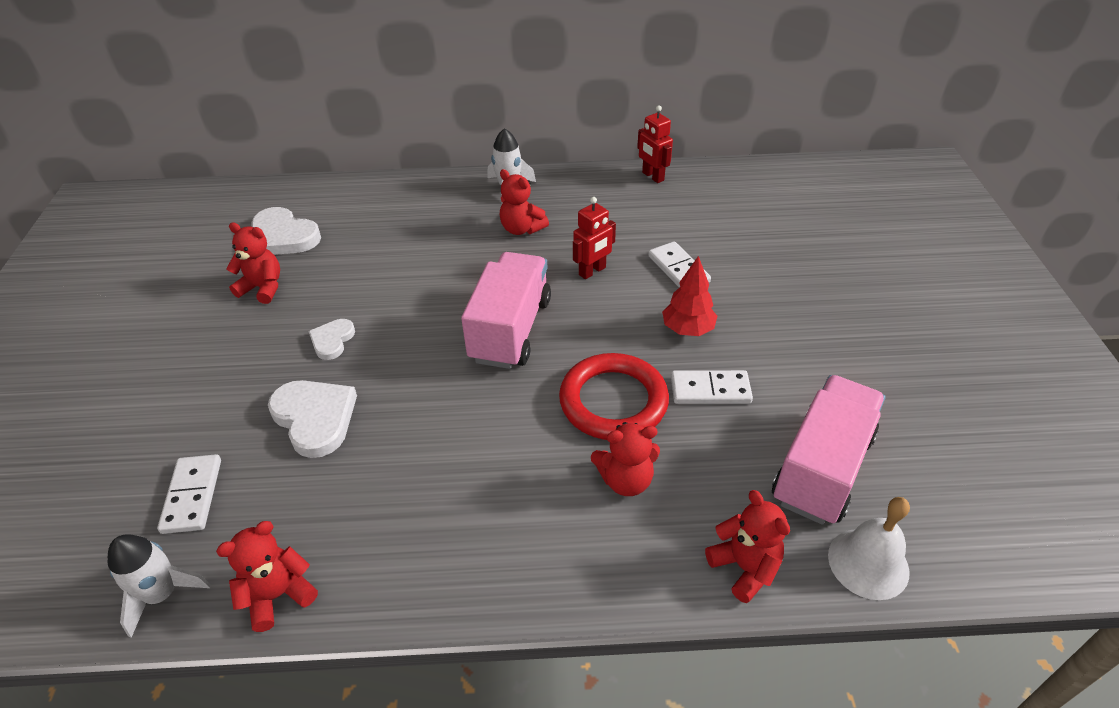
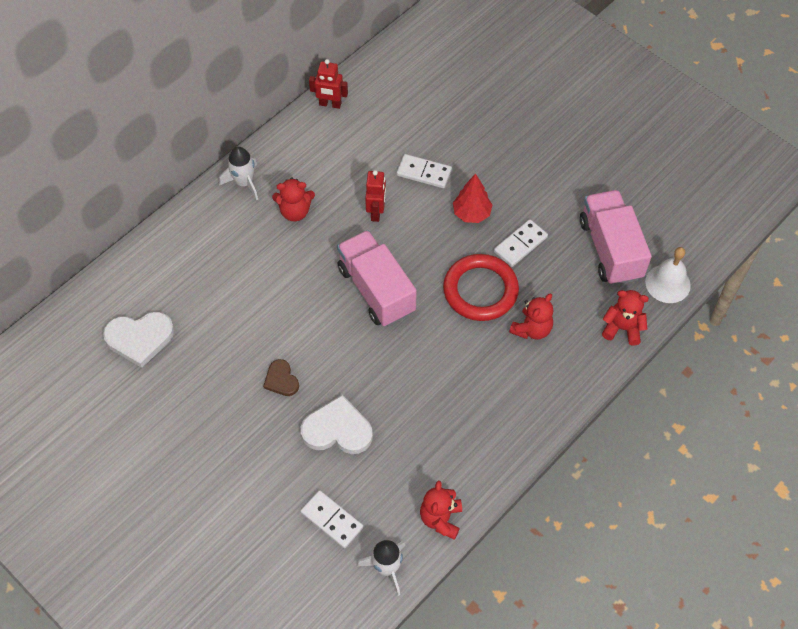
camera: 45 degrees left, 15 degrees up
(262, 288) = (184, 383): red teddy bear -> none
(332, 340) = (281, 380): white heart -> brown heart

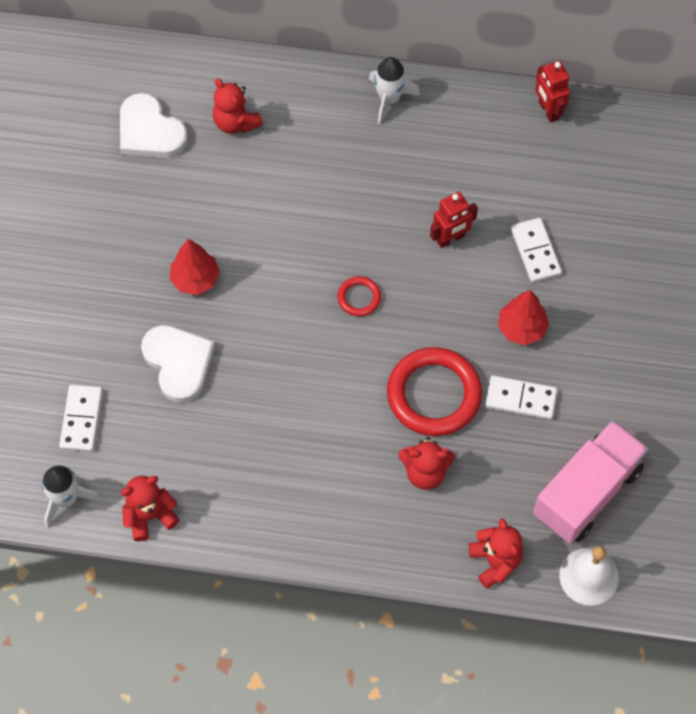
camera: 55 degrees right, 5 degrees up
(281, 380) = (195, 279): brown heart -> red tree
(295, 211) = (392, 165): red teddy bear -> red teddy bear (235, 122)
(376, 290) = (359, 298): pink truck -> red ring

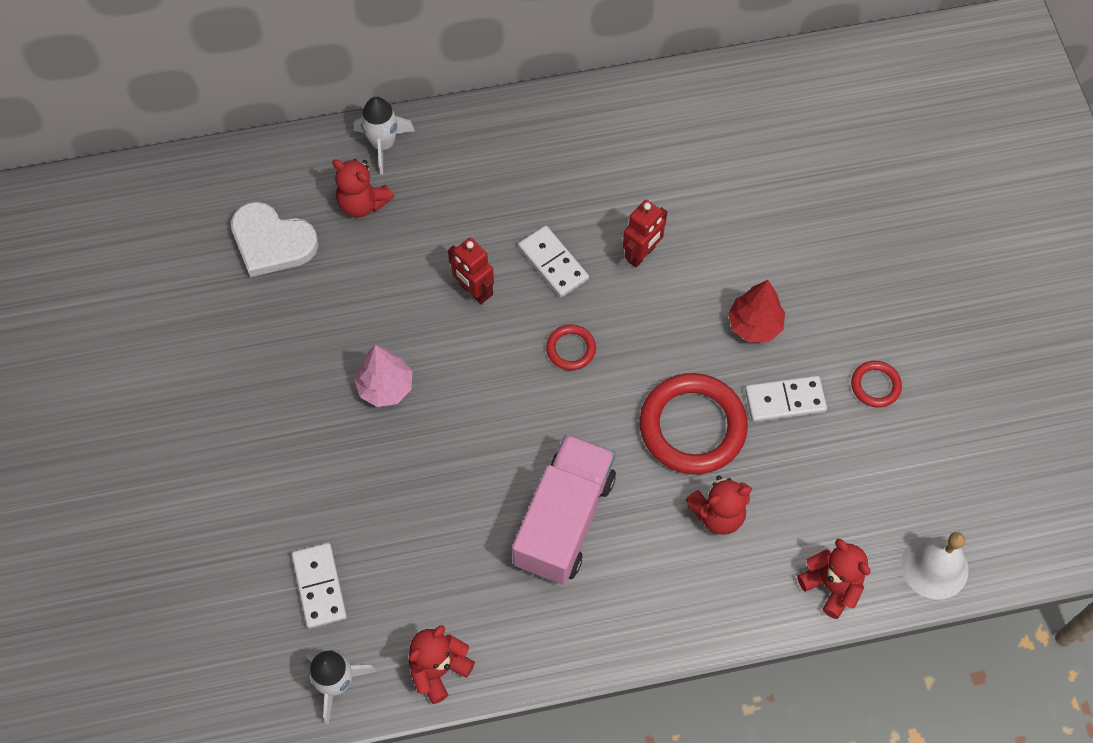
camera: 20 degrees left, 0 degrees up
(178, 363) = (403, 486): white heart -> none
(195, 279) = (385, 387): red tree -> pink tree
(389, 99) = (517, 127): white rocket -> white rocket (383, 144)
(535, 252) = (734, 240): white domino -> white domino (553, 263)
(548, 110) = (686, 89): red robot -> red robot (474, 291)
(587, 492) = (894, 476): pink truck -> pink truck (564, 520)
(603, 412) = (875, 385): none -> red ring

